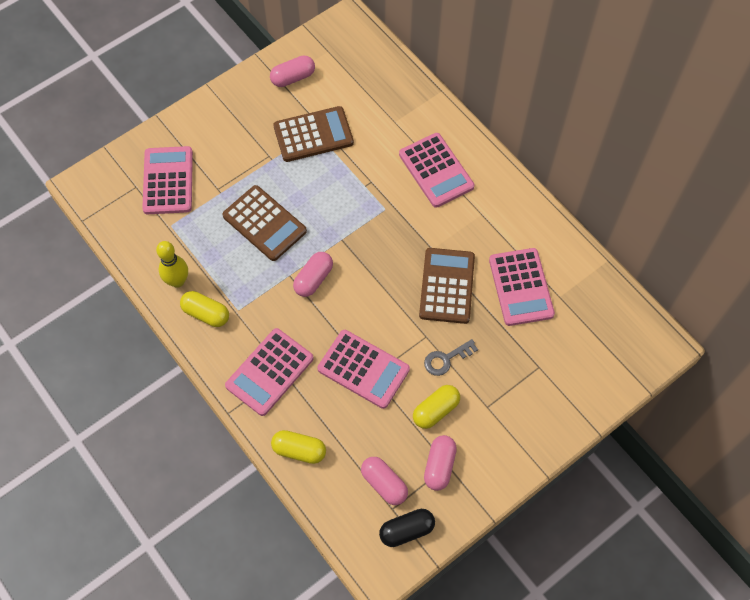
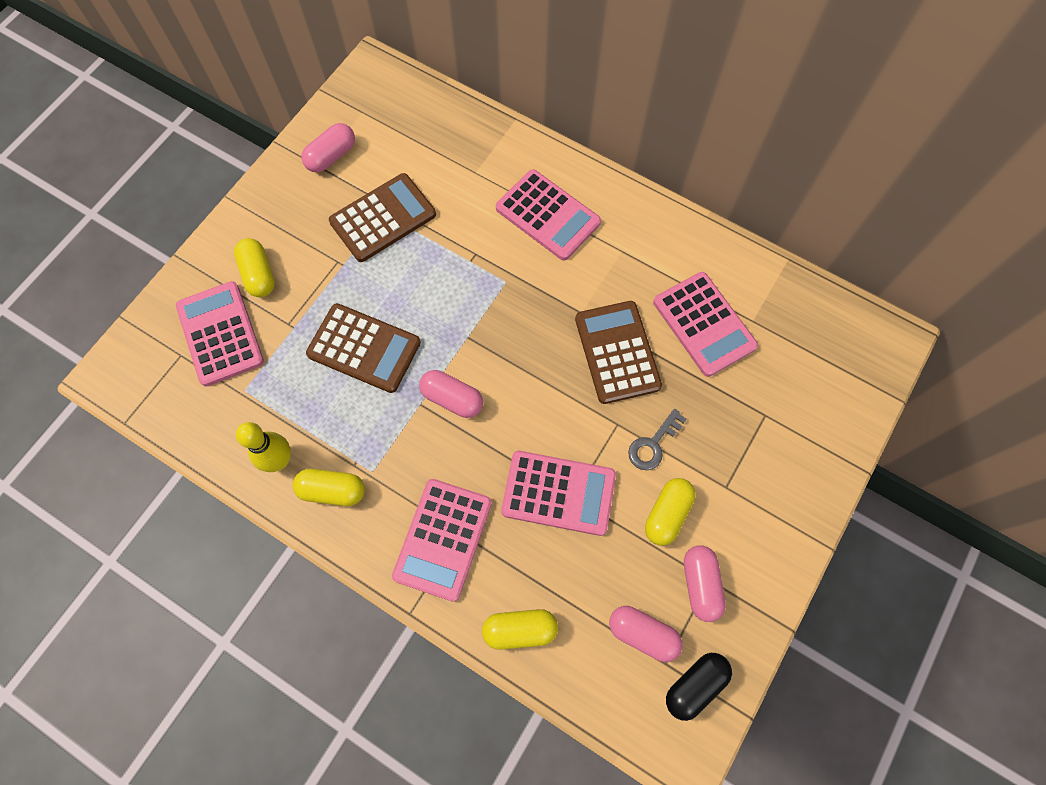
camera: 20 degrees left, 5 degrees up
(210, 147) = (259, 274): none -> yellow capsule
(313, 279) = (452, 398): pink capsule -> pink capsule turned 75 degrees counterclockwise

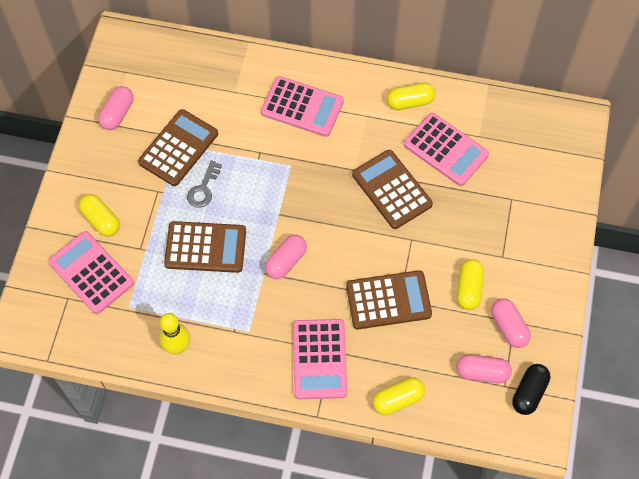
camera: 20 degrees left, 5 degrees down
(332, 491) = (226, 354): yellow capsule -> yellow capsule (410, 102)
(452, 398) = (286, 261): pink capsule -> pink capsule turned 60 degrees counterclockwise
(558, 493) = (388, 300): pink calculator -> brown calculator
(653, 444) = (441, 245): grey key -> grey key (203, 189)

